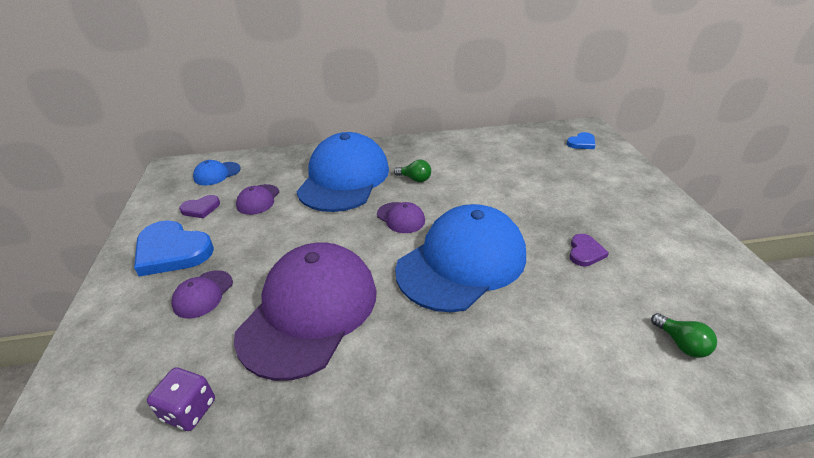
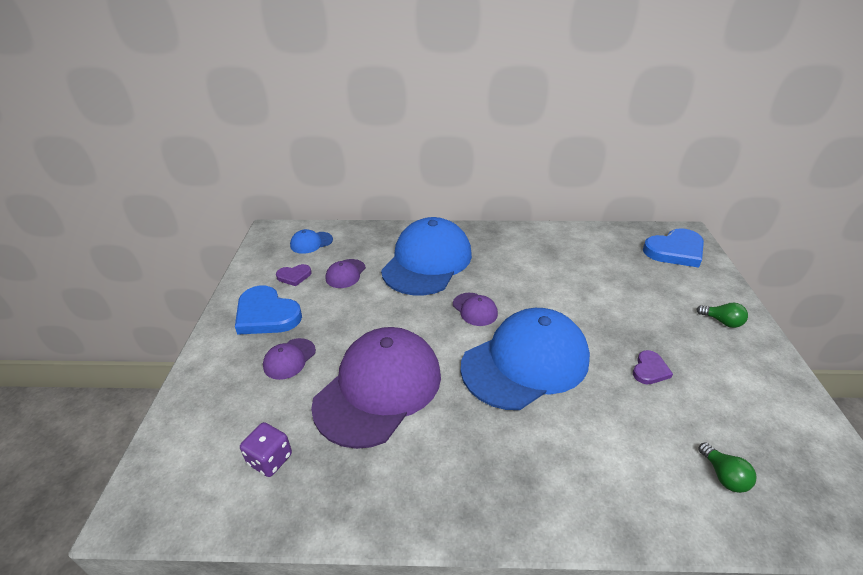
camera: 10 degrees right, 0 degrees up
(415, 179) = (495, 270): green light bulb -> green light bulb (722, 321)
(581, 143) = (675, 251): blue heart -> blue heart, size x1.94

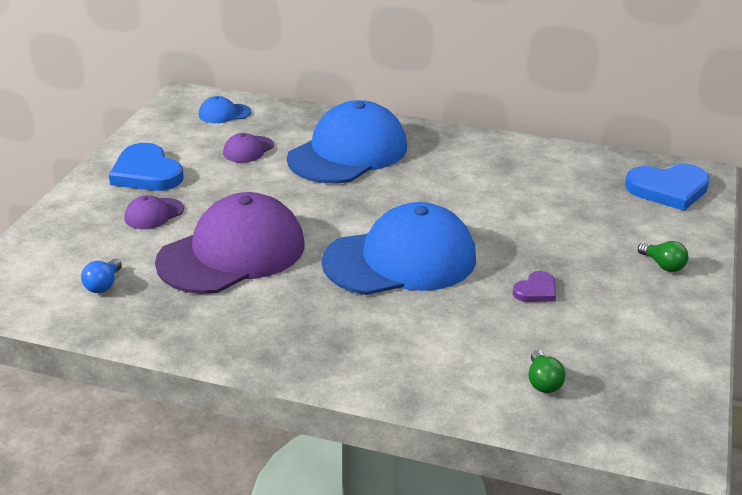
camera: 15 degrees right, 5 degrees down
(270, 459) = (103, 285): purple dice -> blue light bulb
(294, 276) = (190, 143): purple heart -> none
(475, 309) = (375, 205): purple cap -> none

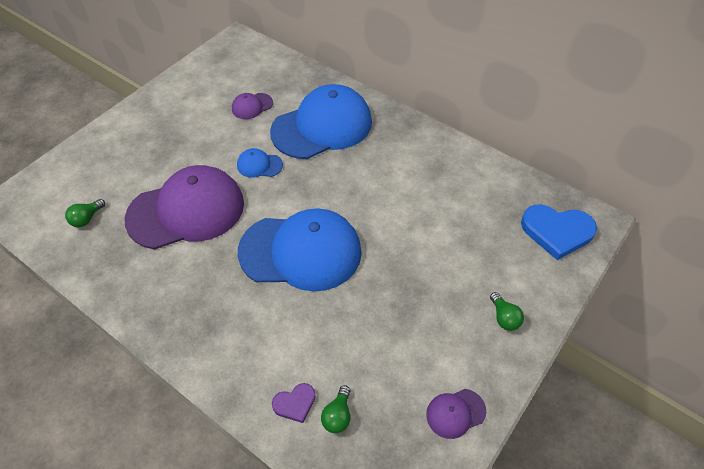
camera: 20 degrees right, 20 degrees up
(103, 285) = (87, 219): blue light bulb -> green light bulb
(146, 173) = (170, 113): blue heart -> none
(154, 214) = (154, 156): purple cap -> purple cap (455, 413)
(224, 113) = (254, 64): blue cap -> blue cap (259, 165)
(536, 290) = (385, 315): purple heart -> purple heart (295, 403)

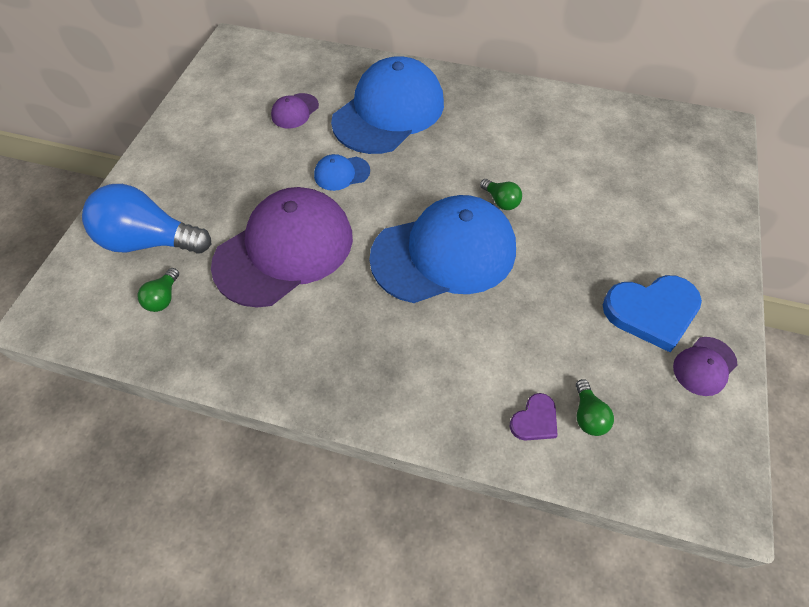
camera: 20 degrees left, 5 degrees up
(99, 174) = (150, 241): none -> blue light bulb
(504, 317) = (693, 252): green light bulb -> green light bulb (501, 201)
(557, 232) = (692, 150): blue heart -> blue heart (651, 312)

